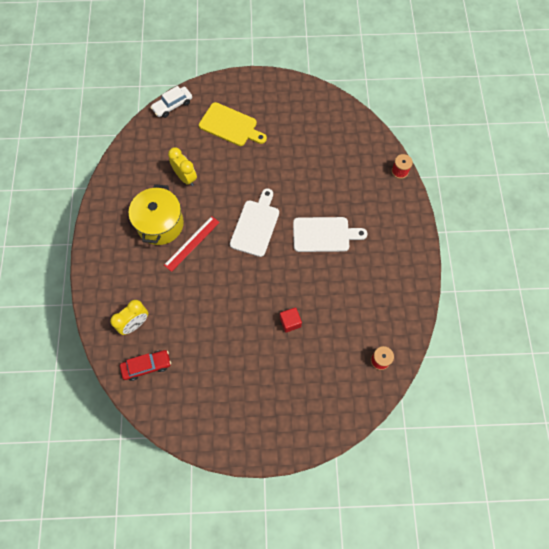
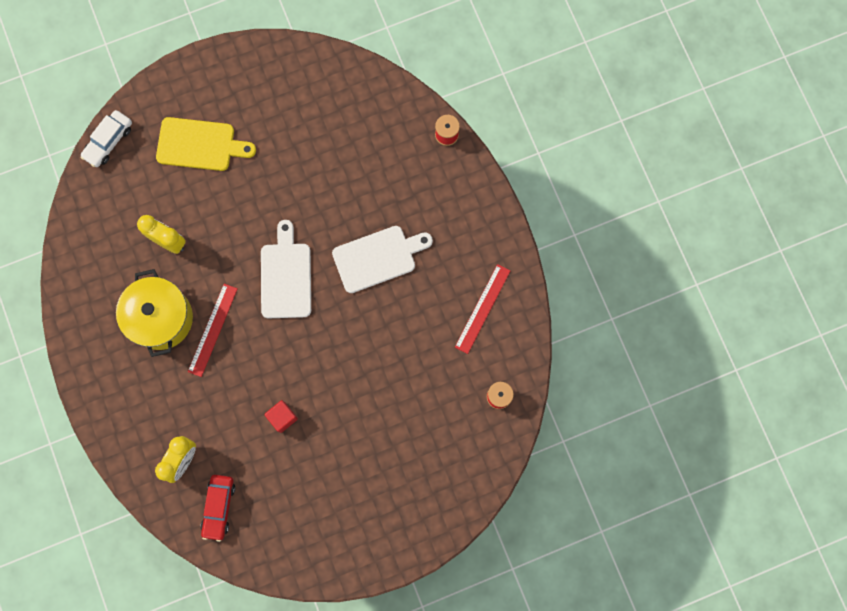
camera: 20 degrees left, 10 degrees up
(147, 366) = (219, 507): red car -> red car turned 135 degrees clockwise
(290, 322) = (374, 388): red cube -> red cube (282, 417)
(388, 294) = (482, 308): none -> red ruler

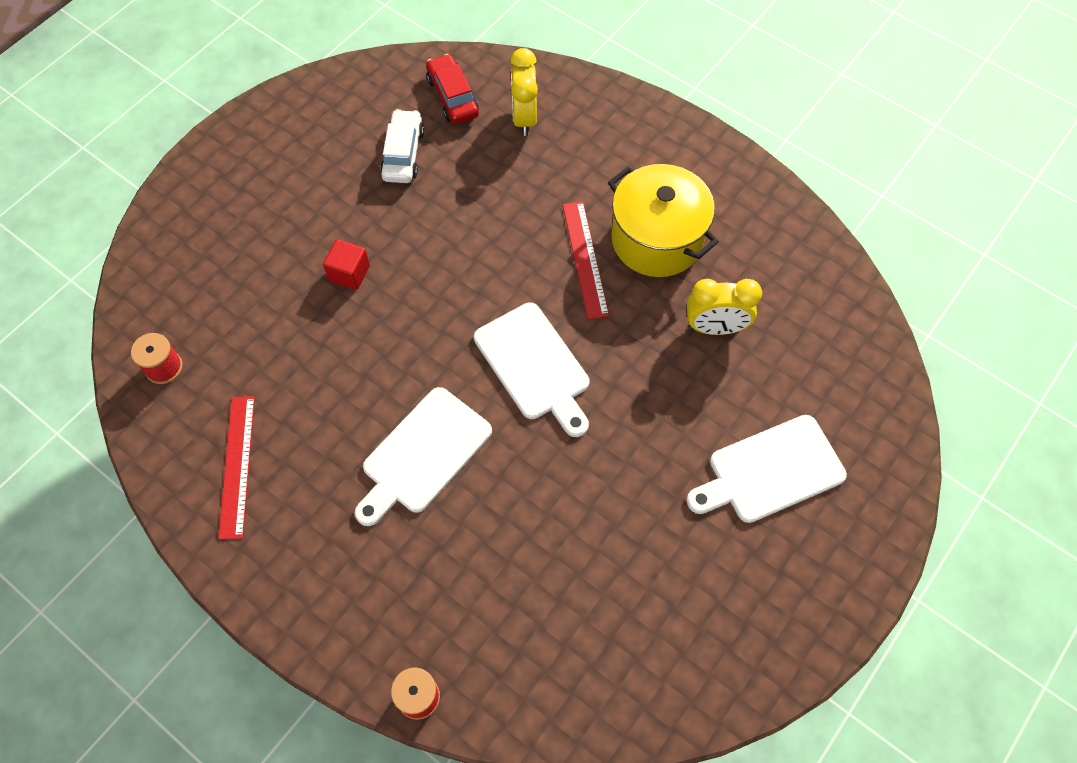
camera: 150 degrees right, 15 degrees down
(108, 141) = (892, 407): white car -> white car (403, 154)
(200, 145) = (770, 471): yellow cutting board -> white cutting board
(282, 417) = (436, 211): red cube -> red cube (349, 273)

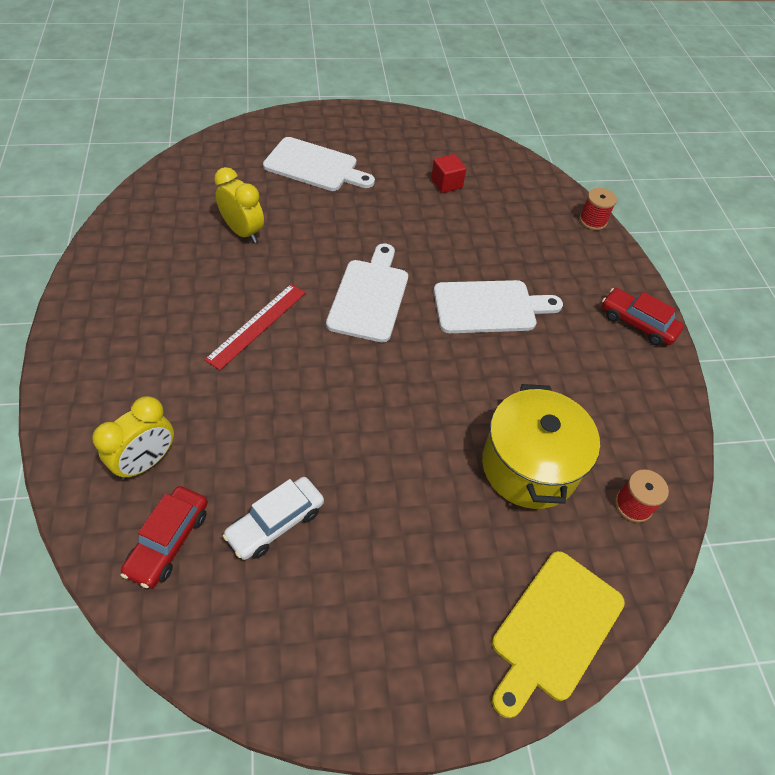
camera: 140 degrees left, 10 degrees down
(171, 238) = (554, 629): none -> yellow cutting board
(237, 465) = (619, 392): red ruler -> none
(268, 571) = (637, 323): none -> red car
(349, 273) = (426, 456): red cube -> red cube (446, 183)
(656, 239) = (198, 298): yellow pot -> yellow pot (529, 466)

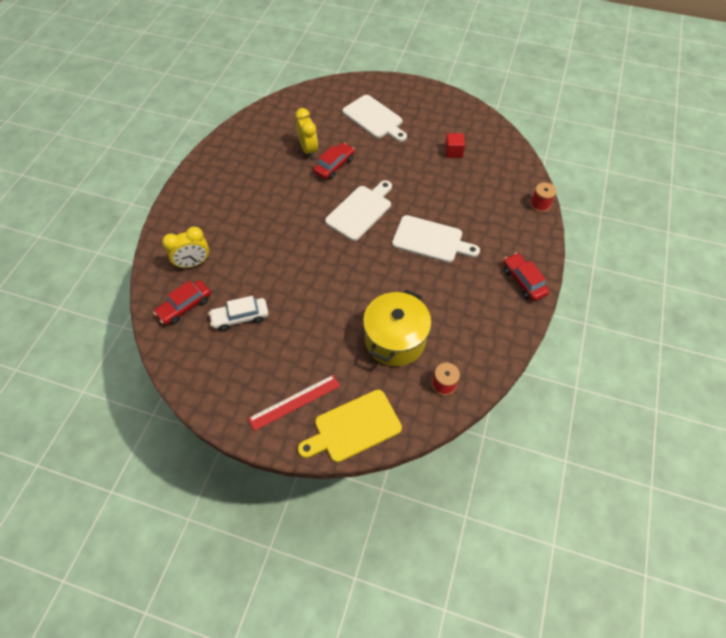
camera: 30 degrees right, 5 degrees up
(257, 325) = (287, 208): red ruler -> red ruler (294, 402)
(295, 244) = (334, 166): none -> red car

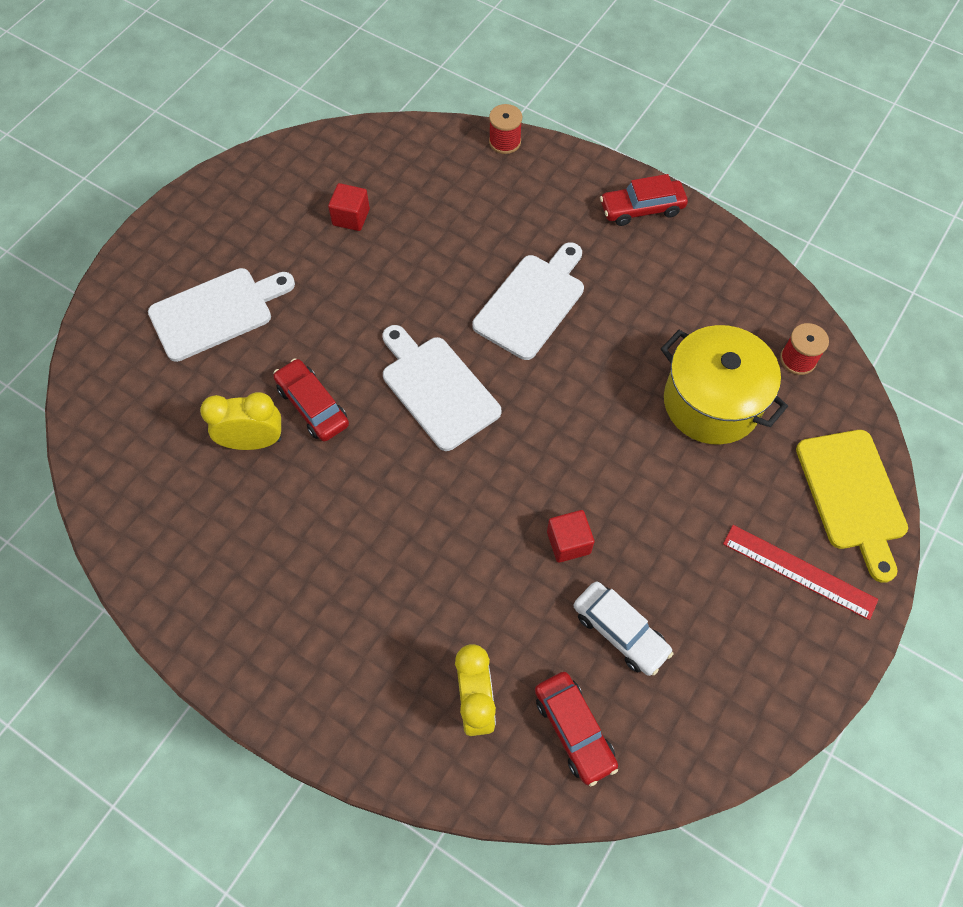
camera: 75 degrees left, 5 degrees up
(240, 317) = (620, 632): white car -> white car turned 45 degrees counterclockwise
(286, 285) = (568, 542): none -> red cube
(294, 402) = (799, 571): red ruler -> red ruler turned 45 degrees counterclockwise

